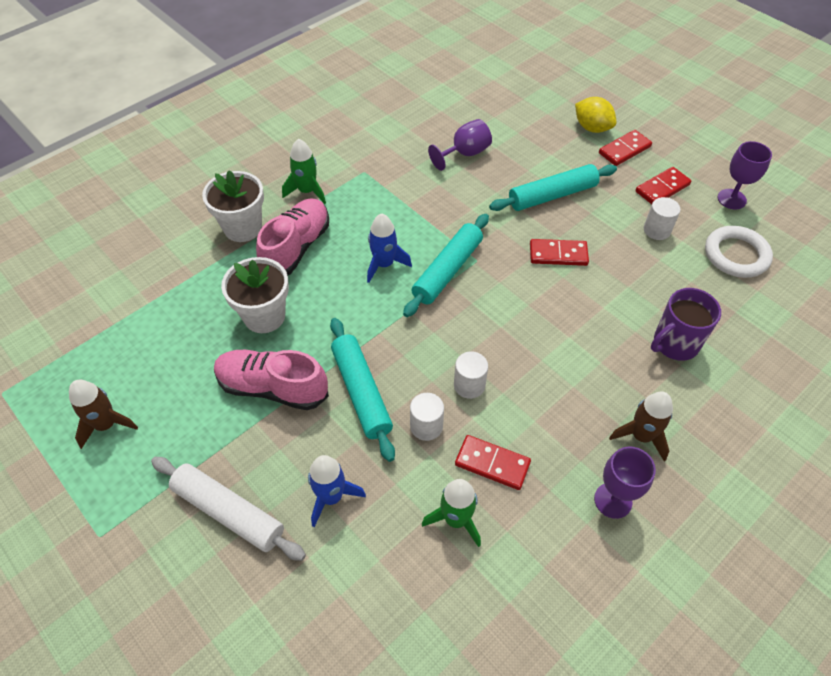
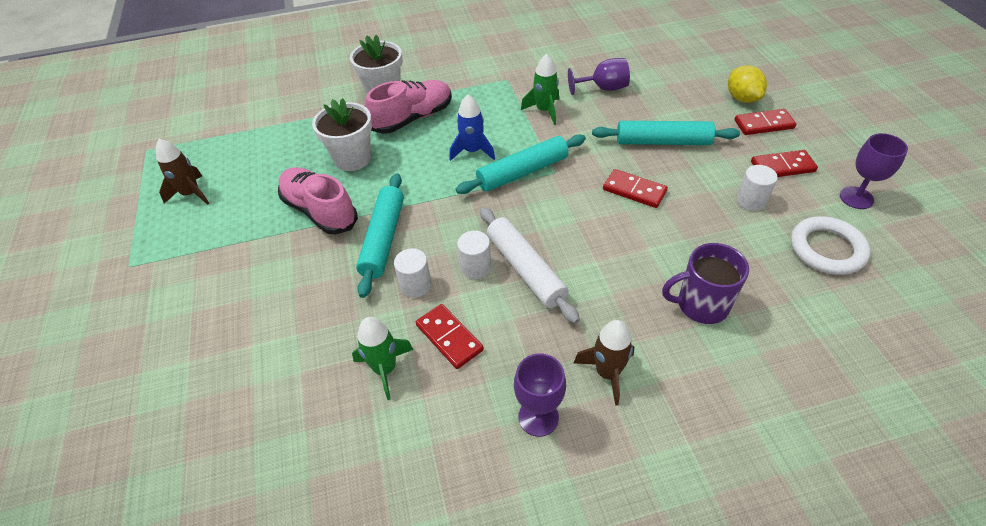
camera: 30 degrees right, 5 degrees down
(229, 512) = (222, 286): white rolling pin -> white rolling pin (526, 269)
(307, 191) = (451, 81): green rocket -> green rocket (544, 111)
(331, 497) = (301, 308): blue rocket -> none

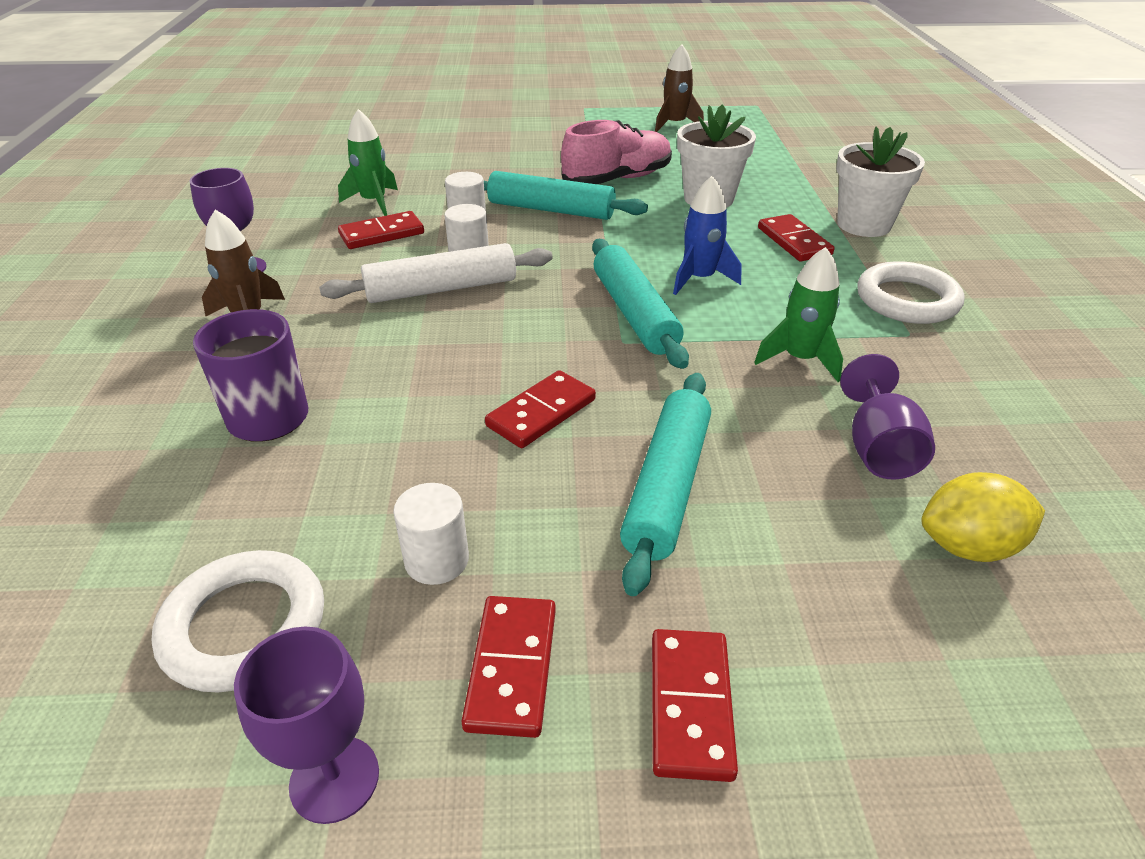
camera: 100 degrees right, 10 degrees down
(413, 118) = (793, 241): pink shoe -> red domino
(472, 79) = (907, 300): none -> white ring
(742, 98) = (824, 706): yellow lemon -> yellow lemon (968, 546)

